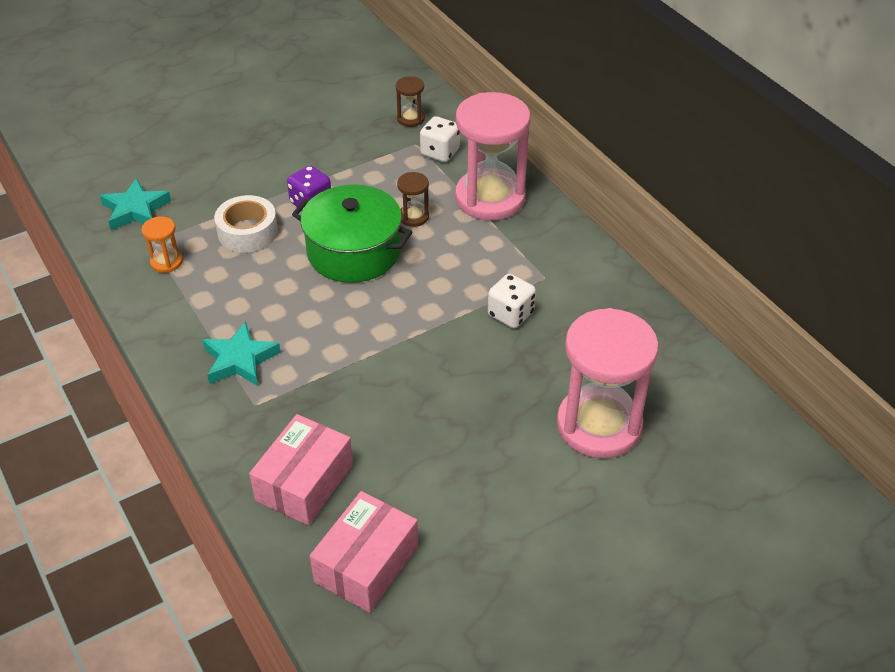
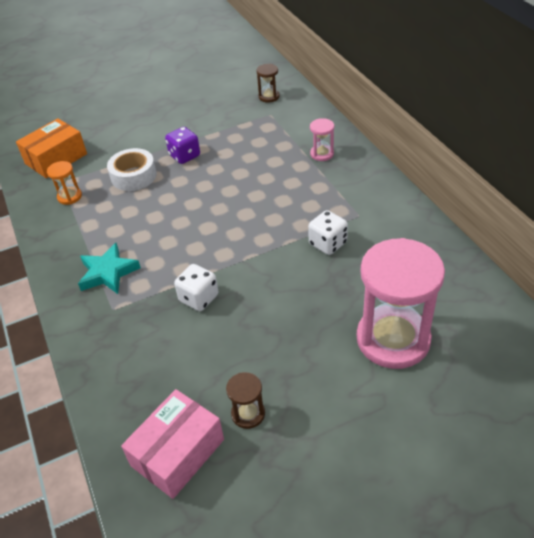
camera: 10 degrees right, 0 degrees up
(135, 210) = (56, 159): turquoise star -> orange box
(304, 482) = (139, 376): pink box -> none
(354, 252) = (210, 192): green pot -> none
(413, 216) = (261, 167): brown hourglass -> brown hourglass (248, 414)
(440, 152) = (287, 120): white dice -> white dice (199, 298)
(490, 198) = (322, 154): pink hourglass -> pink hourglass, size x0.43

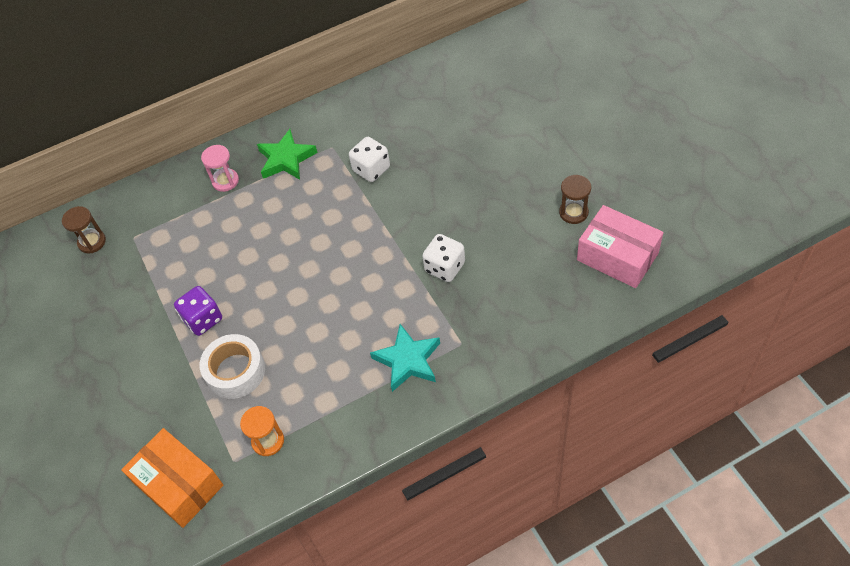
camera: 90 degrees left, 10 degrees up
(344, 187) = (286, 159): none -> green star
(393, 339) = (488, 121): pink hourglass -> none

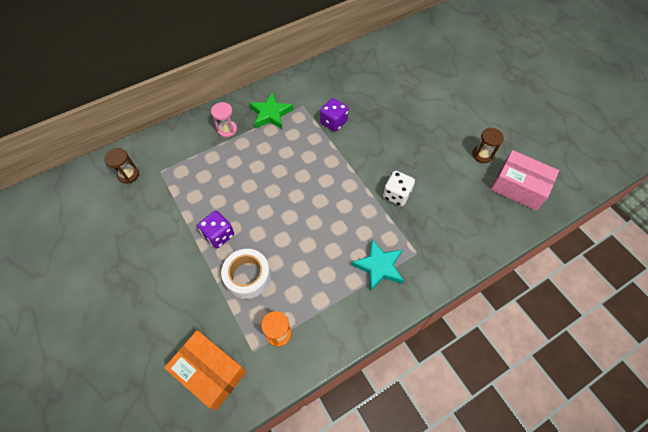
camera: 10 degrees left, 5 degrees up
(371, 169) = (333, 122): white dice -> purple dice

